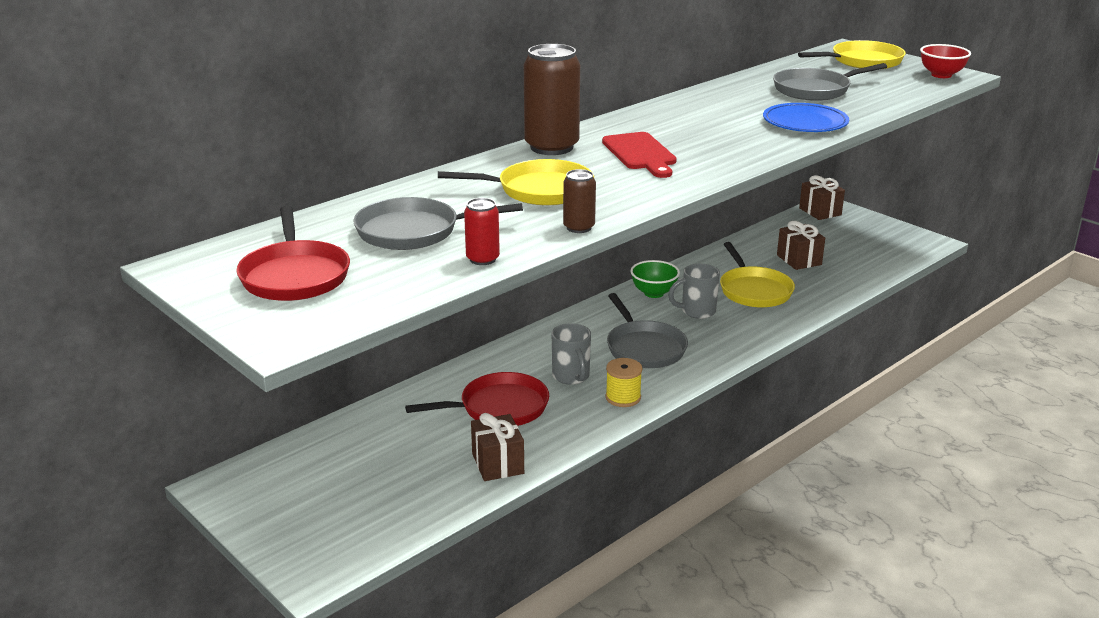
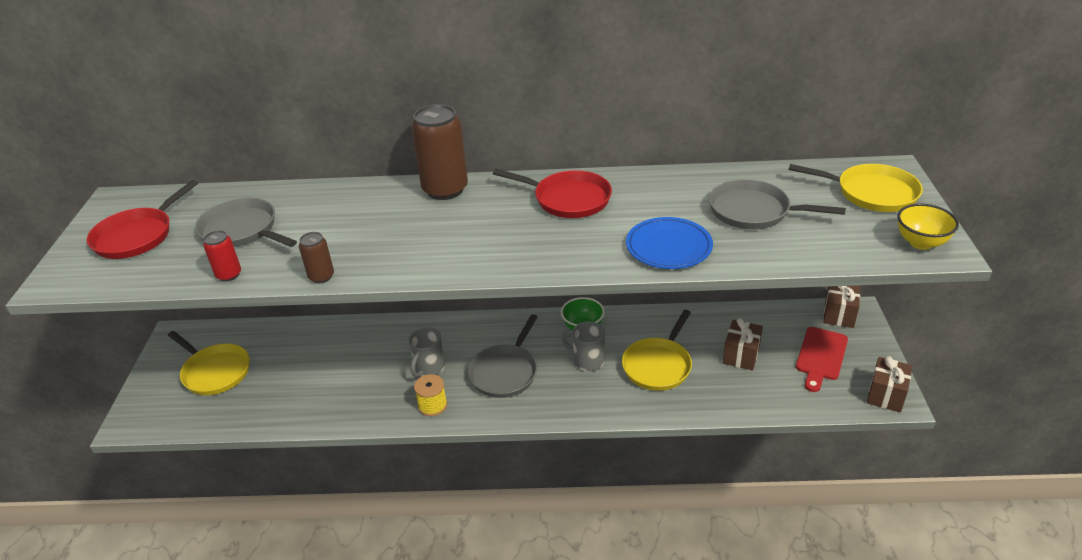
camera: 45 degrees right, 10 degrees up
(497, 463) = (299, 409): brown gift -> brown gift (886, 395)
(499, 407) = (358, 367): red pan -> red pan (568, 199)
(539, 190) = (364, 229): yellow pan -> yellow pan (215, 372)
(640, 154) = (486, 223): red cutting board -> red cutting board (820, 356)
(941, 75) = (920, 243): red bowl -> yellow bowl

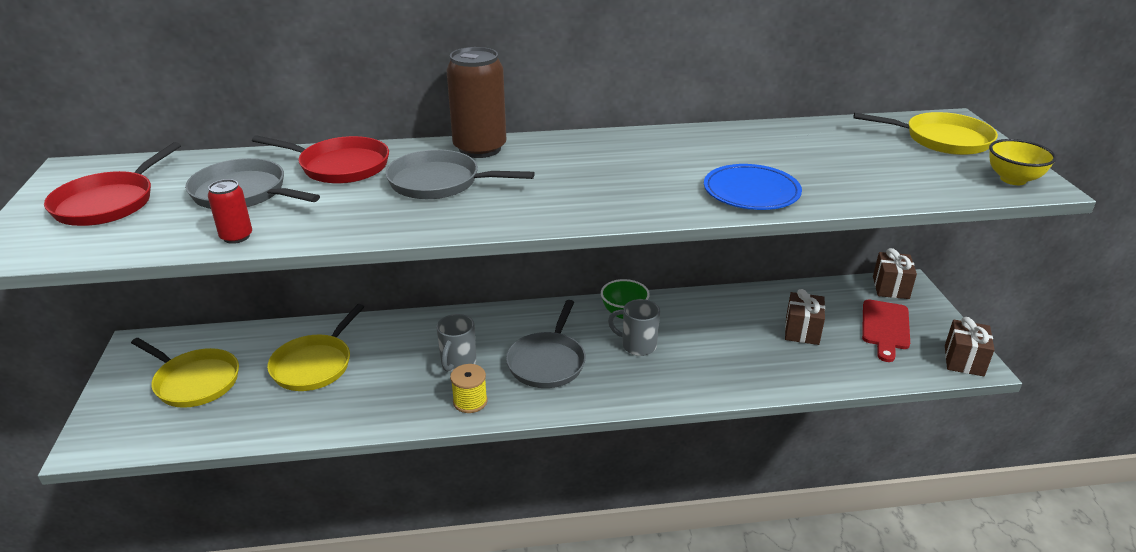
camera: 10 degrees left, 5 degrees down
(321, 276) = (355, 234): brown can -> none
(568, 199) = (623, 153): red pan -> red pan (340, 166)
(658, 365) = (716, 345): yellow pan -> yellow pan (314, 365)
(754, 211) = (828, 158): grey pan -> grey pan (439, 182)

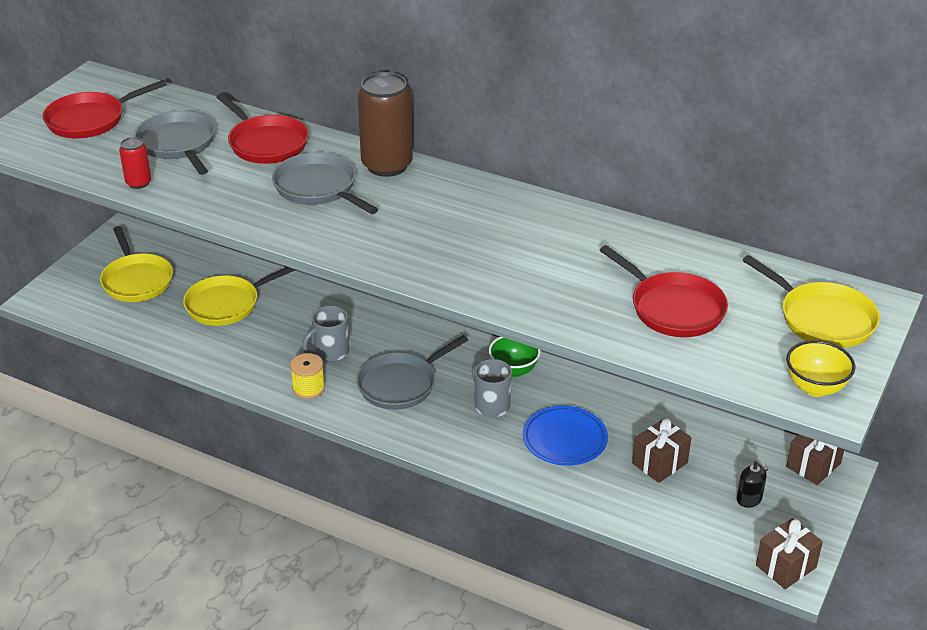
camera: 35 degrees right, 5 degrees up
(751, 192) = (548, 297): blue plate -> blue plate (564, 439)
(846, 167) = (673, 308): none -> red pan
(885, 327) = (749, 499): red cutting board -> black soap dispenser

